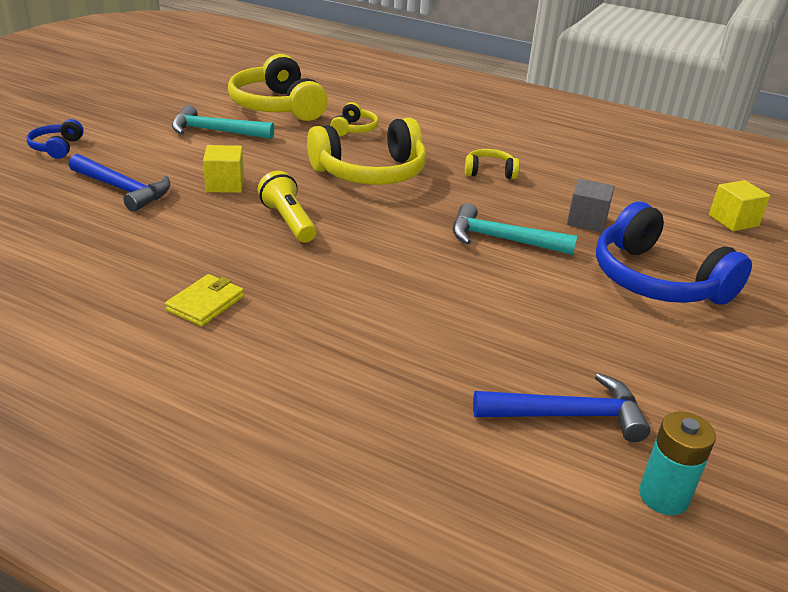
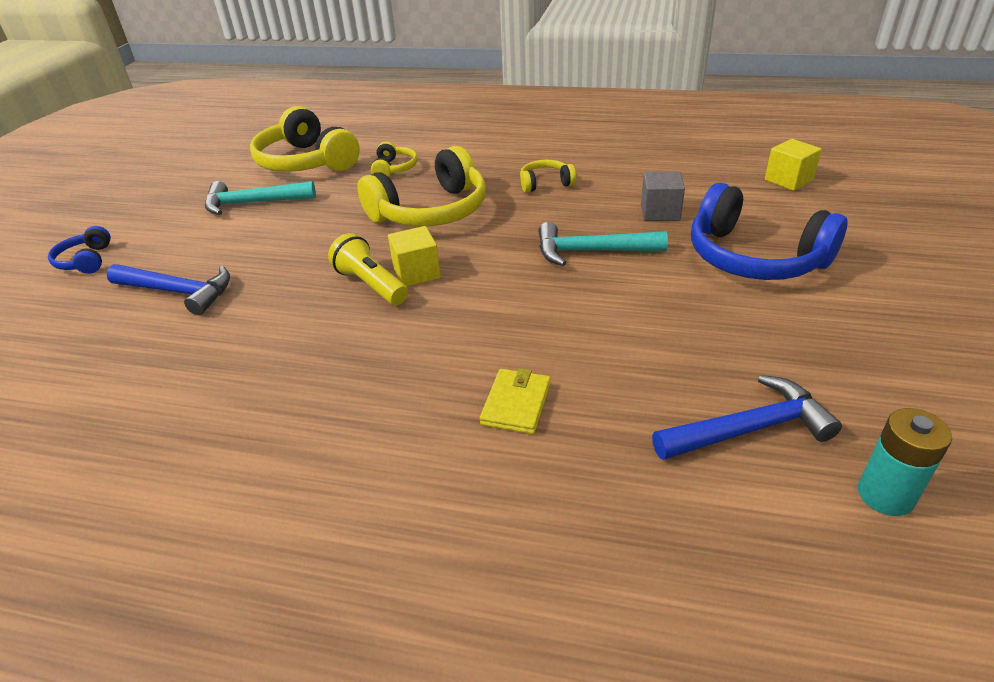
camera: 10 degrees left, 5 degrees up
(206, 303) = (322, 403): yellow wallet -> yellow wallet (516, 404)
(225, 184) = (287, 259): yellow cube -> yellow cube (416, 273)

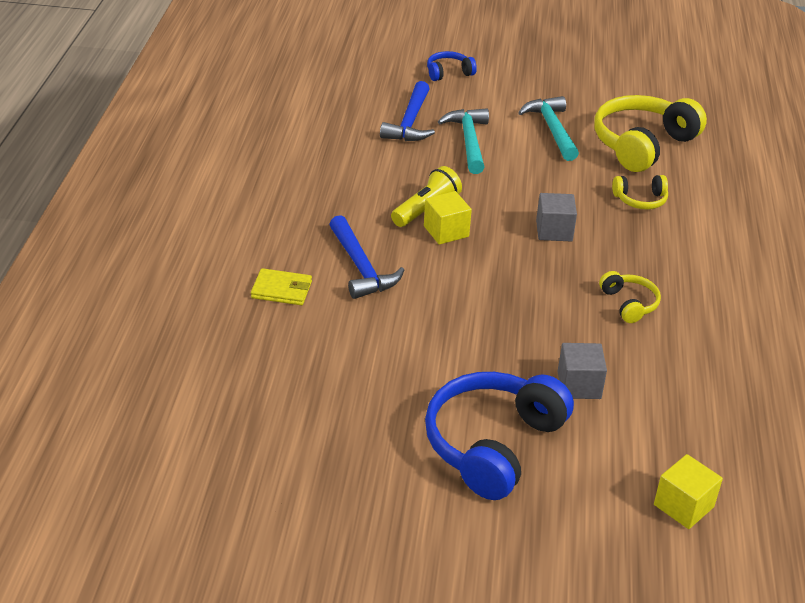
camera: 80 degrees right, 0 degrees up
(431, 211) = (554, 231): yellow headphones -> grey cube
(591, 251) = (492, 332): turquoise hammer -> turquoise hammer (468, 141)
(749, 429) = (250, 403): blue hammer -> blue hammer (361, 267)
(885, 495) = (182, 460): turquoise battery -> none

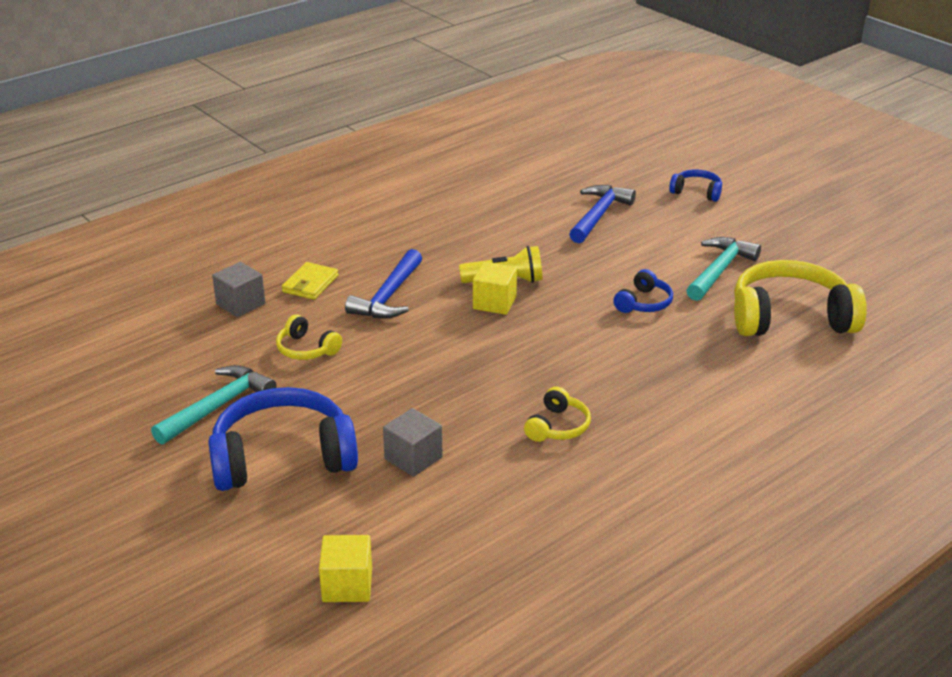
camera: 45 degrees right, 5 degrees down
(282, 290) = (310, 284): yellow wallet -> yellow wallet turned 60 degrees clockwise
(410, 122) = (598, 215): blue hammer -> blue hammer turned 150 degrees clockwise
(468, 141) = (626, 248): turquoise hammer -> turquoise hammer (218, 406)
(543, 179) = (643, 303): none -> blue headphones
(554, 231) = (586, 344): grey cube -> grey cube (240, 304)
(640, 200) = (709, 358): yellow headphones -> yellow headphones (306, 349)

